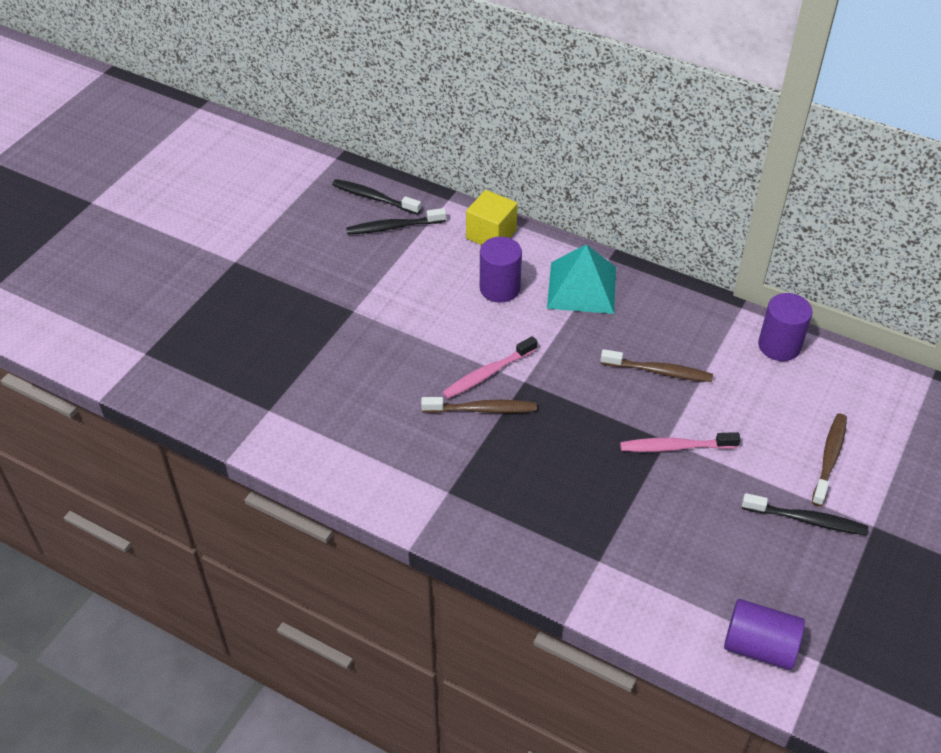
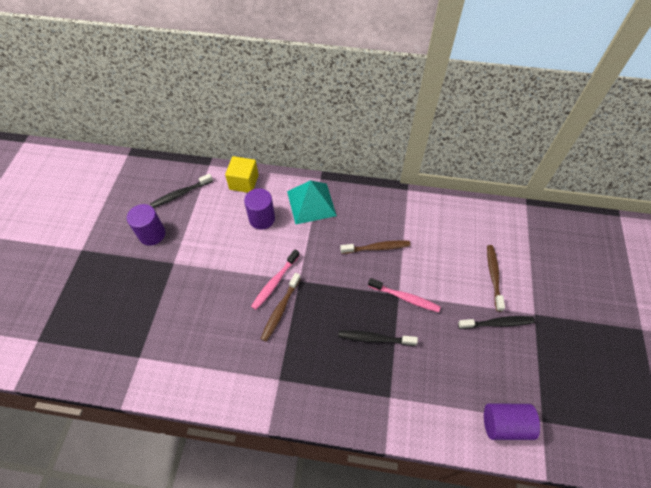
camera: 20 degrees left, 10 degrees up
(374, 198) = (161, 177): black toothbrush -> black toothbrush (374, 338)
(482, 409) = (280, 310): brown toothbrush -> brown toothbrush turned 135 degrees clockwise
(675, 447) = (405, 298): pink toothbrush -> pink toothbrush turned 135 degrees counterclockwise
(779, 346) = (438, 209): purple cylinder -> purple cylinder (152, 234)

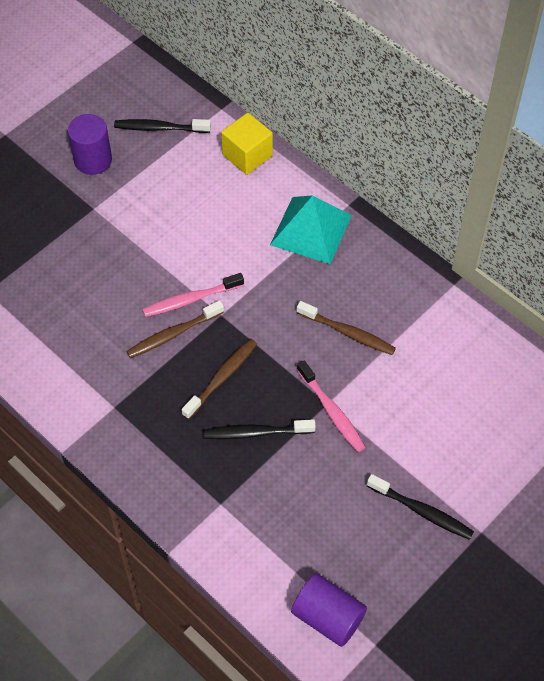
camera: 35 degrees right, 0 degrees up
(262, 218) = (234, 214): purple cylinder -> none
(374, 338) = (255, 432): black toothbrush -> black toothbrush turned 45 degrees counterclockwise
(493, 276) = (470, 457): brown toothbrush -> brown toothbrush (222, 378)

